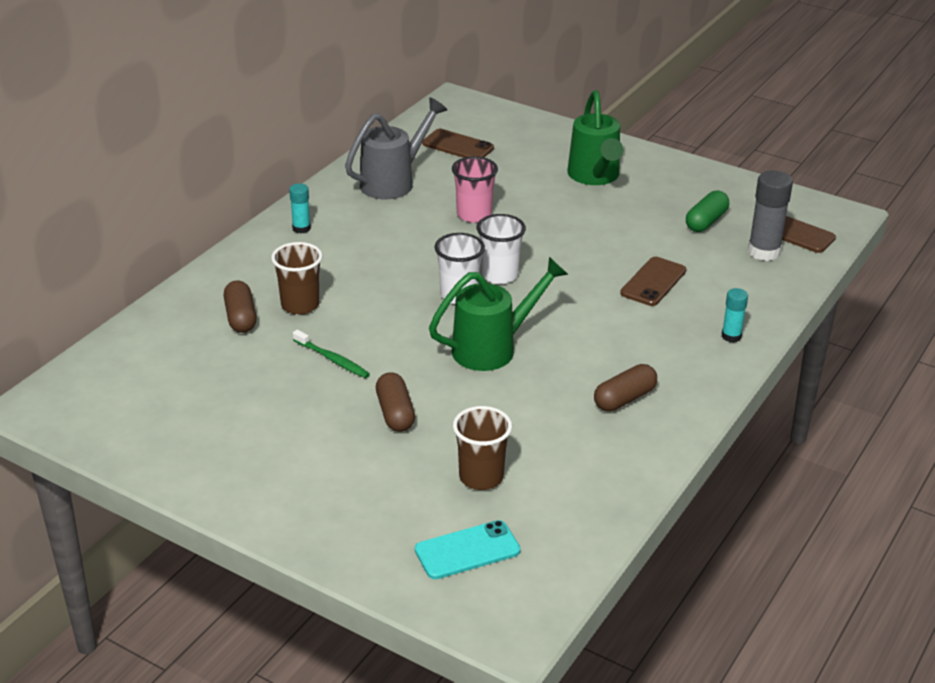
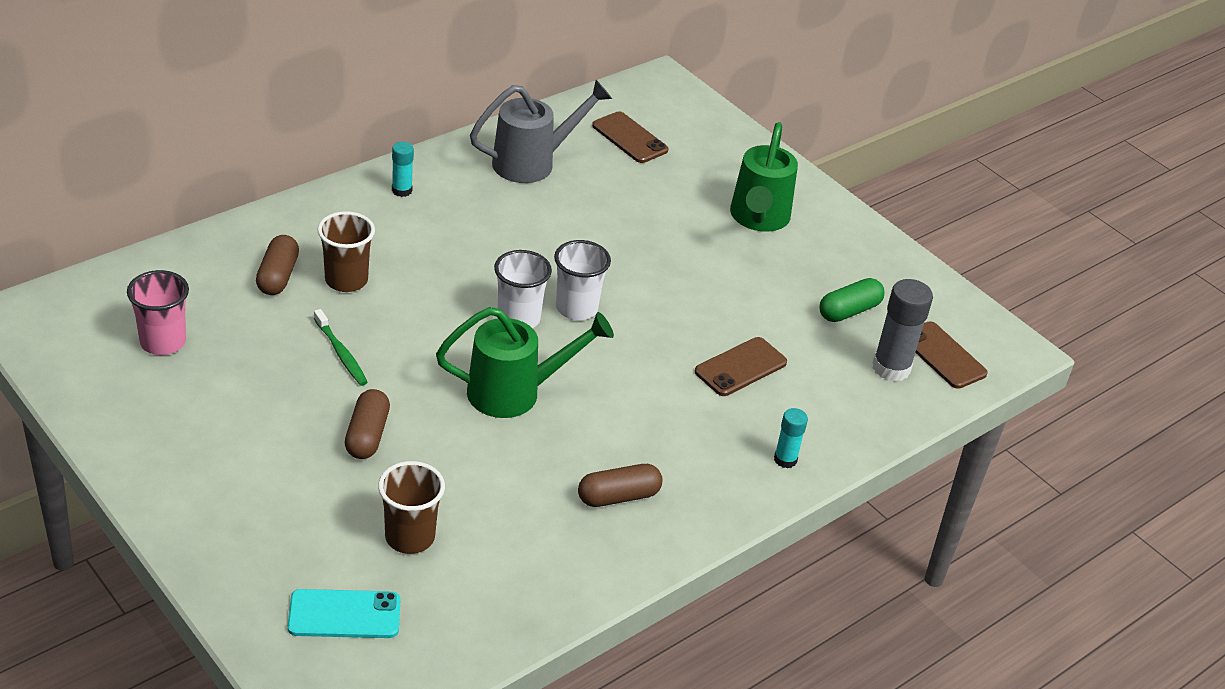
camera: 15 degrees right, 5 degrees up
(474, 215) = (594, 227): pink cup -> pink cup (163, 342)

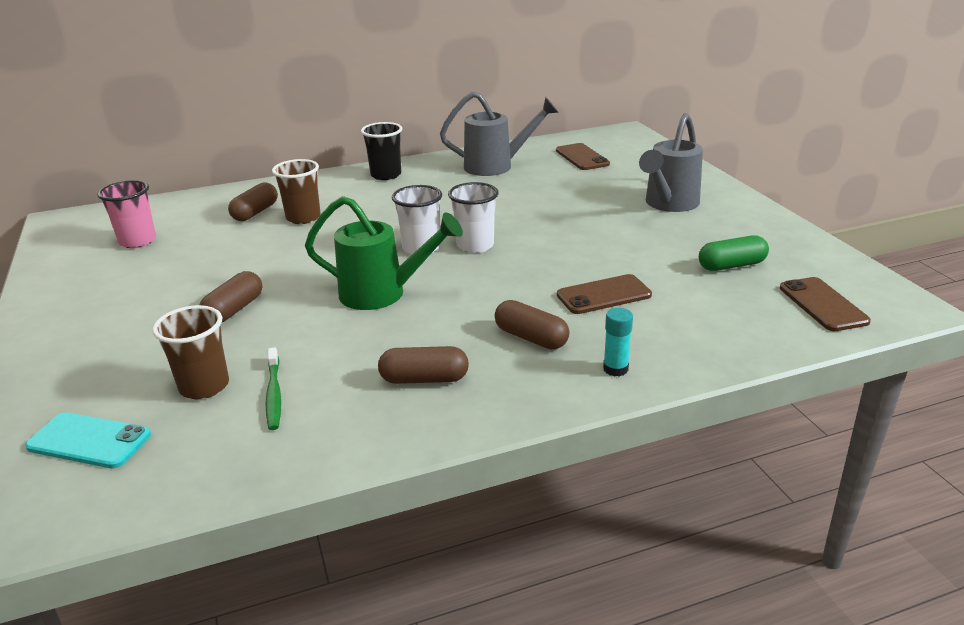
camera: 25 degrees right, 10 degrees down
(341, 353) = (261, 257): green toothbrush -> green toothbrush (274, 394)
(402, 190) = (386, 175): turquoise glue stick -> black cup
(694, 432) = (531, 338): none -> brown capsule
(758, 219) = (668, 204): green watering can -> grey watering can
(891, 368) = (761, 309): grey glue stick -> none

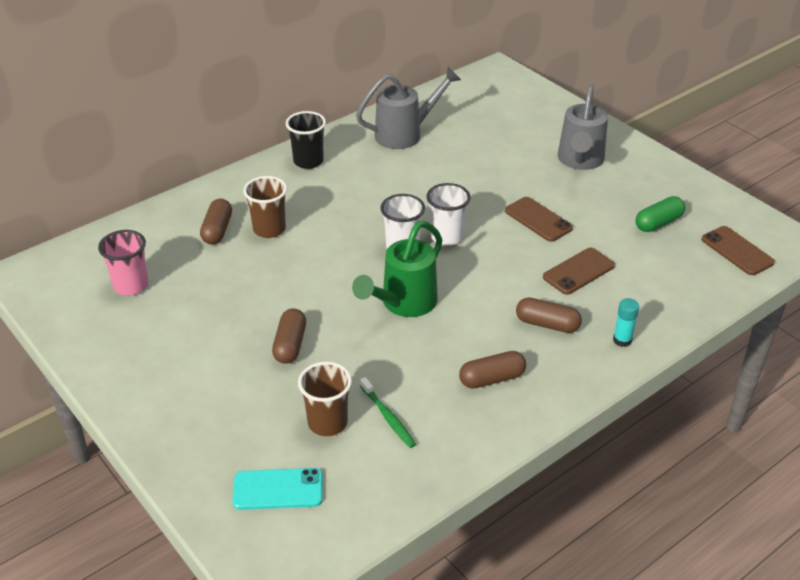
camera: 20 degrees left, 10 degrees up
(382, 294) = (404, 304): green watering can -> green watering can turned 135 degrees clockwise
(582, 157) = (476, 111): brown phone -> brown phone (538, 219)

